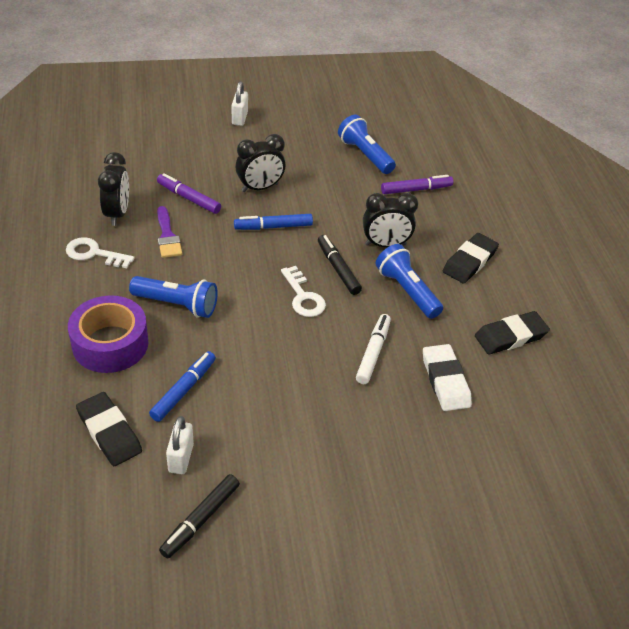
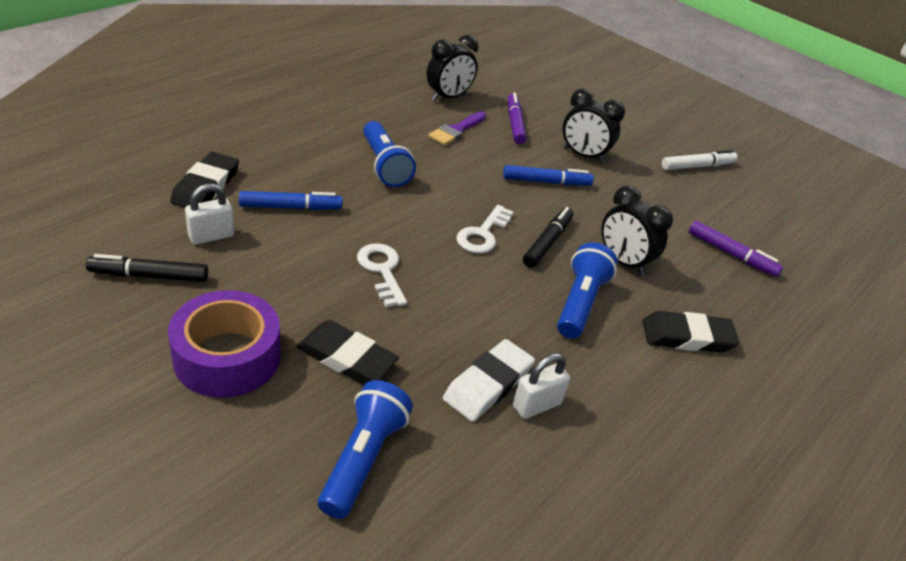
camera: 50 degrees right, 5 degrees down
(94, 253) = (390, 104): white key -> white key (382, 271)
(110, 344) = (302, 149): purple tape -> purple tape (227, 357)
(239, 118) = (650, 112): white padlock -> white padlock (536, 405)
(273, 227) = (546, 182): blue marker -> blue marker turned 135 degrees clockwise
(365, 155) = (724, 201): blue flashlight -> blue flashlight (363, 459)
(373, 353) = (465, 310): white marker -> white marker (697, 166)
(510, 336) = (619, 418): black eraser -> black eraser (347, 358)

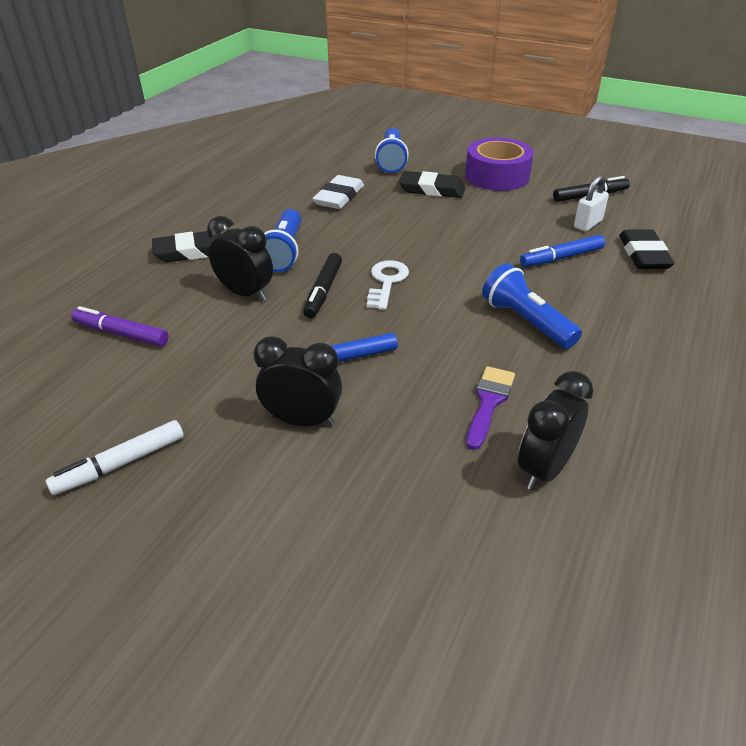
camera: 170 degrees right, 0 degrees up
(382, 271) = (449, 234): white key -> none
(514, 124) = (419, 448): purple marker -> none
(536, 405) = (305, 195): white padlock -> none

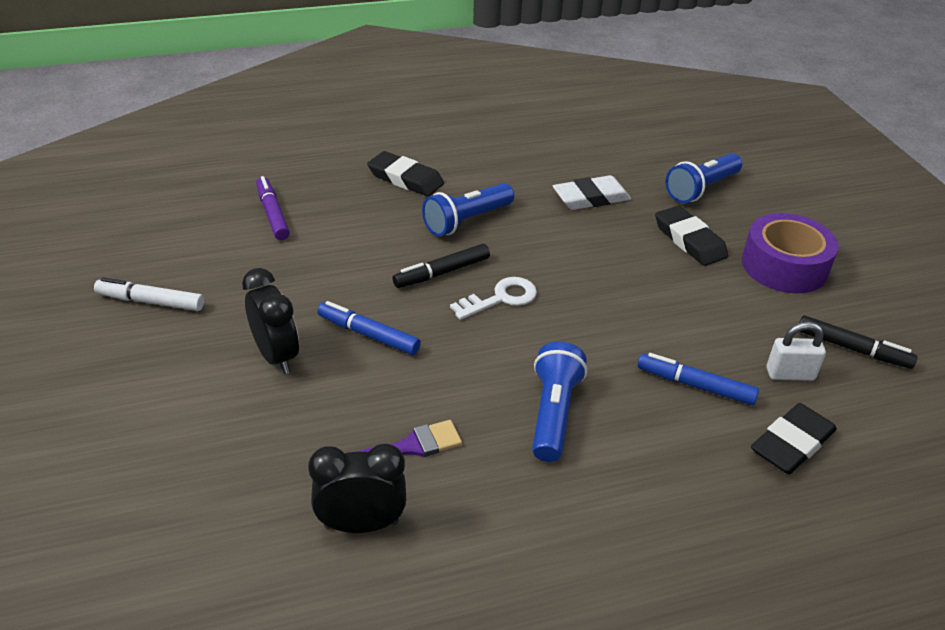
camera: 45 degrees right, 0 degrees up
(245, 293) = (387, 237): black clock -> none

